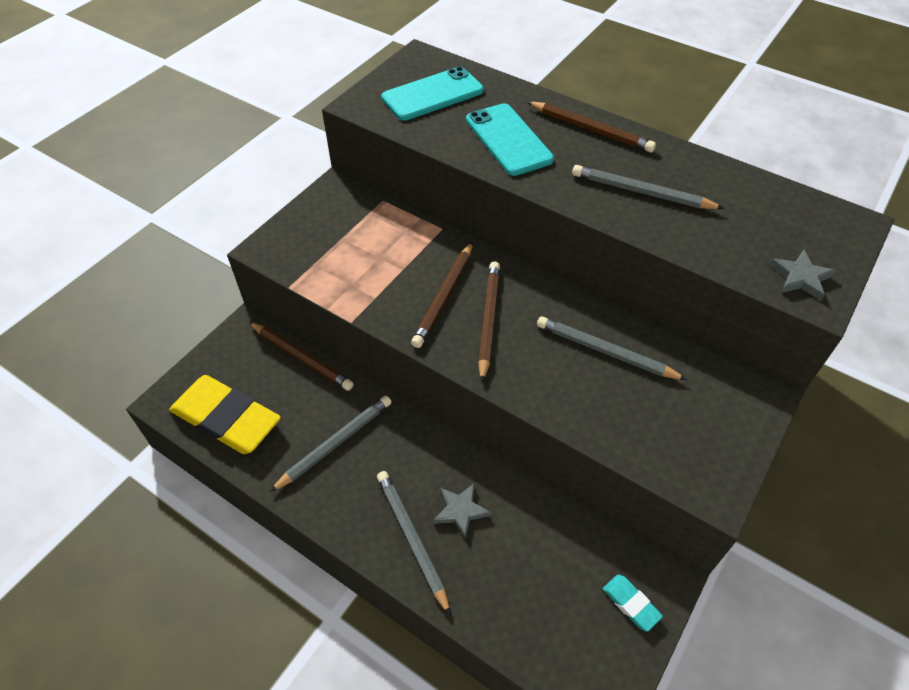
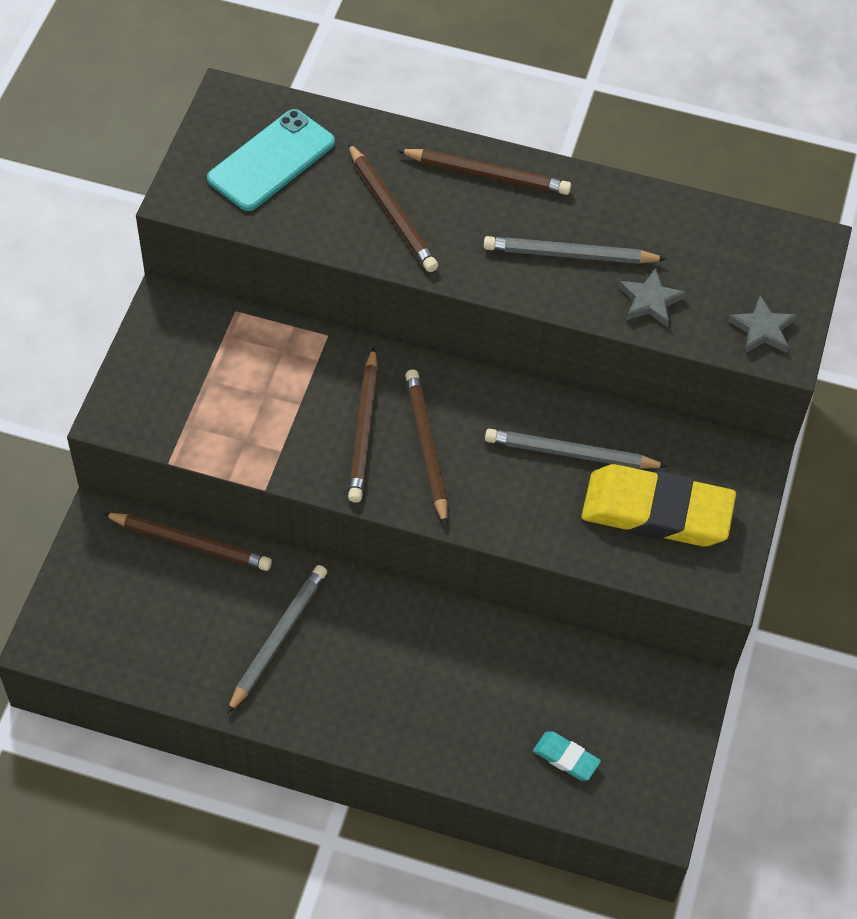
camera: 20 degrees left, 5 degrees up
(226, 419) = (131, 643): yellow eraser -> yellow eraser (656, 511)
(412, 538) = (408, 720): grey pencil -> none
(460, 511) = (451, 676): grey star -> grey star (650, 301)
(508, 139) = (391, 212): turquoise phone -> brown pencil
(631, 603) = (661, 723): turquoise eraser -> turquoise eraser (566, 758)

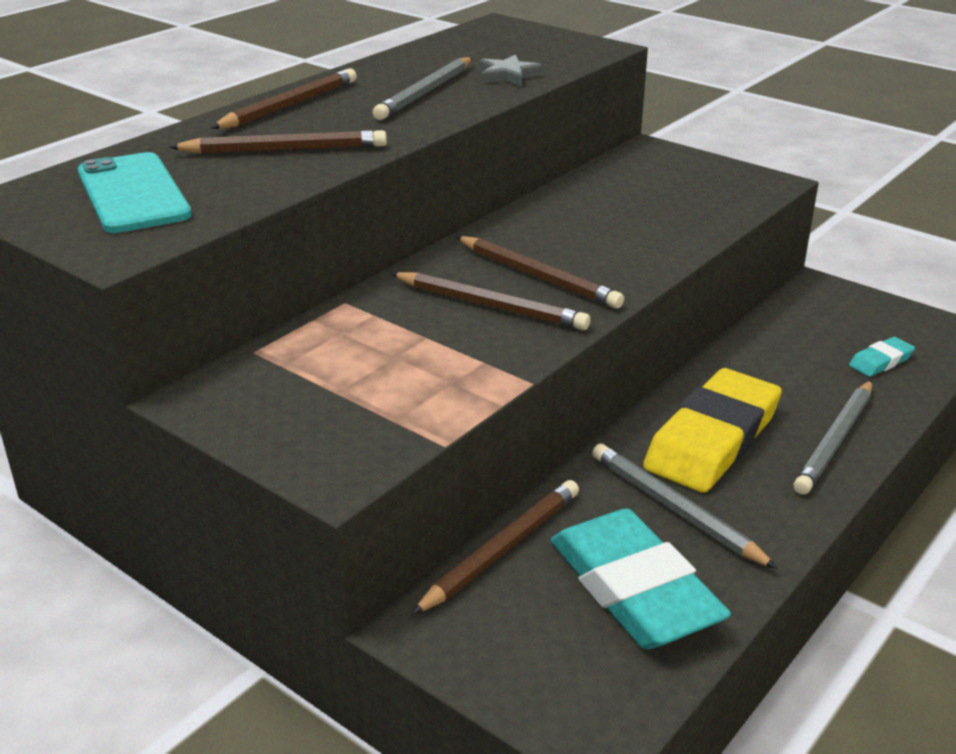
camera: 65 degrees left, 25 degrees down
(181, 632) = (634, 588): none -> turquoise eraser
(427, 446) = (538, 277): brown pencil -> brown pencil turned 150 degrees counterclockwise
(570, 453) = (593, 213): grey pencil -> grey pencil (834, 440)
(656, 511) = (681, 191): yellow eraser -> yellow eraser (712, 439)
(762, 329) = (572, 49): grey star -> none

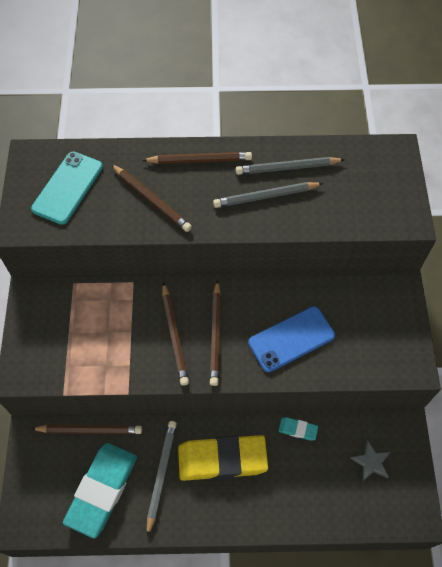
camera: 50 degrees right, 30 degrees up
(508, 75) = (322, 212): grey star -> grey star (371, 462)
(624, 231) = (291, 339): none -> blue phone
(834, 440) = (263, 510): grey pencil -> grey pencil (287, 168)
(880, 361) = (352, 495): turquoise eraser -> turquoise eraser (297, 429)

